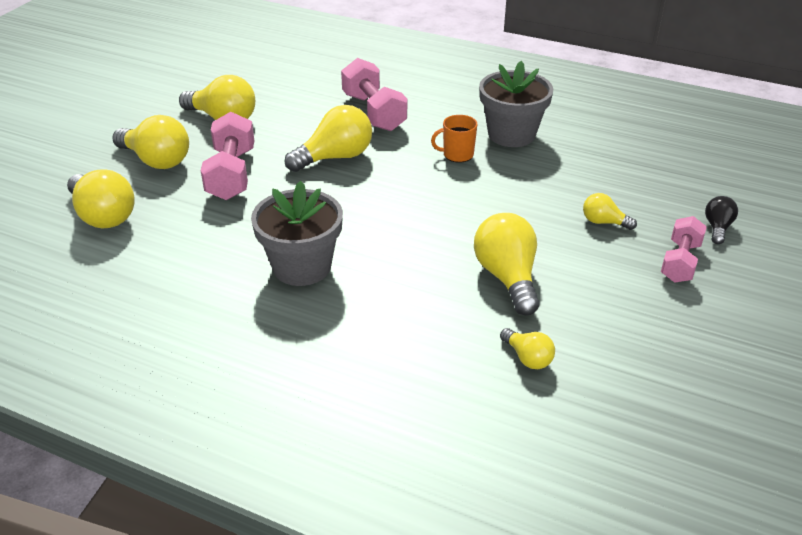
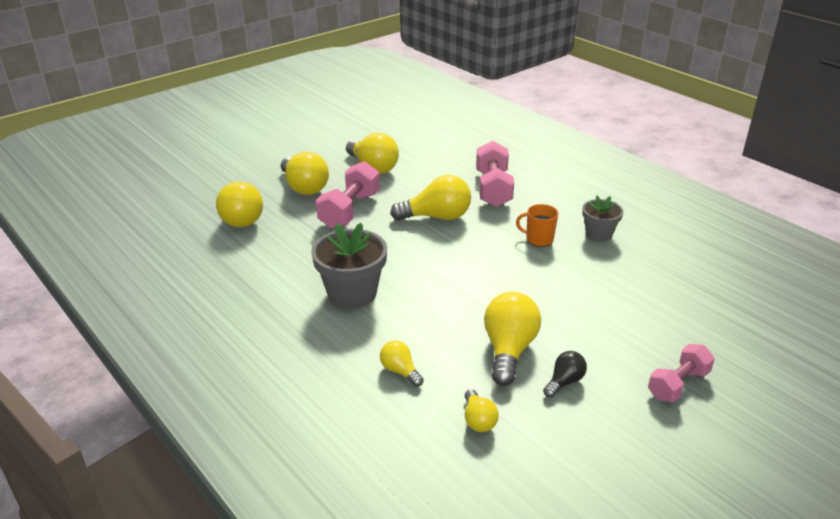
camera: 25 degrees right, 5 degrees down
(511, 134) = (598, 234): grey flower pot -> grey flower pot, size x0.60
(603, 222) = (629, 329): yellow light bulb -> yellow light bulb (400, 371)
(717, 228) = (739, 365): black light bulb -> black light bulb (564, 382)

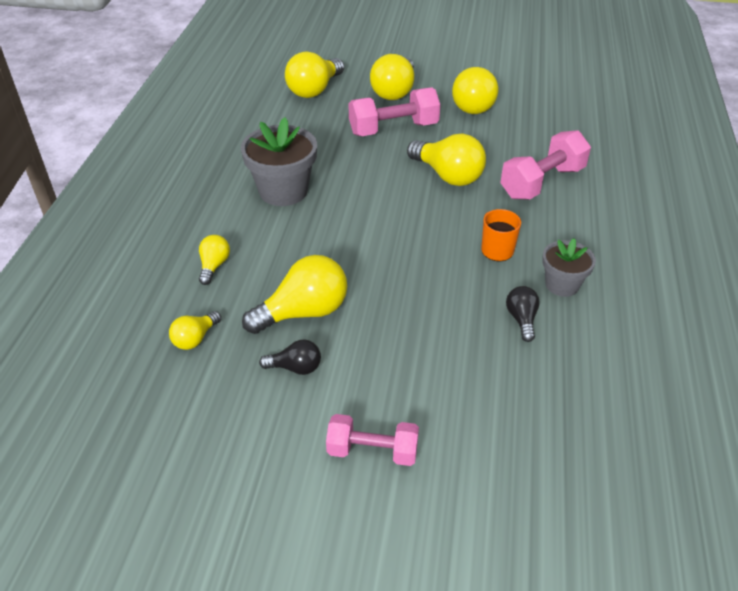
camera: 50 degrees right, 10 degrees up
(614, 264) = (521, 319): none -> black light bulb

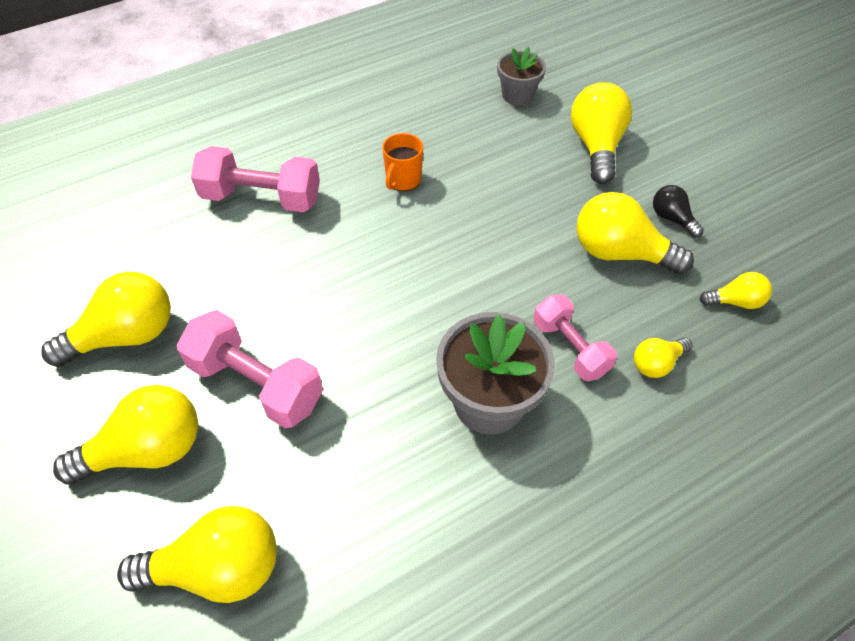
camera: 130 degrees left, 10 degrees up
(372, 451) = (673, 139): pink dumbbell -> pink dumbbell (570, 348)
(448, 175) = (315, 273): yellow light bulb -> yellow light bulb (596, 146)
(521, 319) = (471, 130): black light bulb -> none
(562, 284) = (406, 126): grey flower pot -> grey flower pot (517, 95)

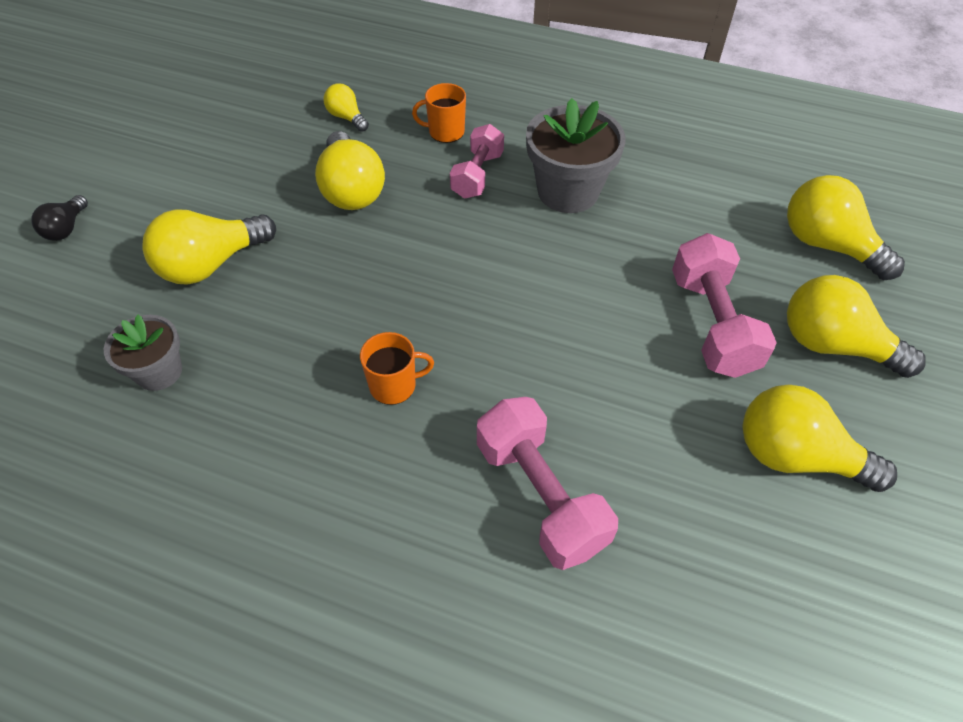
camera: 130 degrees left, 0 degrees up
(656, 364) = (445, 132): yellow light bulb -> orange mug
(672, 218) = (279, 177): black light bulb -> black light bulb (66, 228)

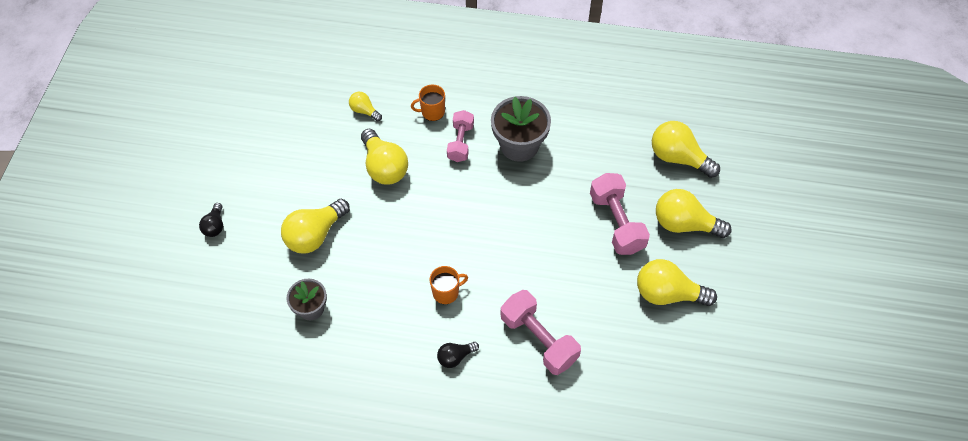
camera: 10 degrees left, 5 degrees up
(378, 499) = (455, 357): none -> black light bulb

